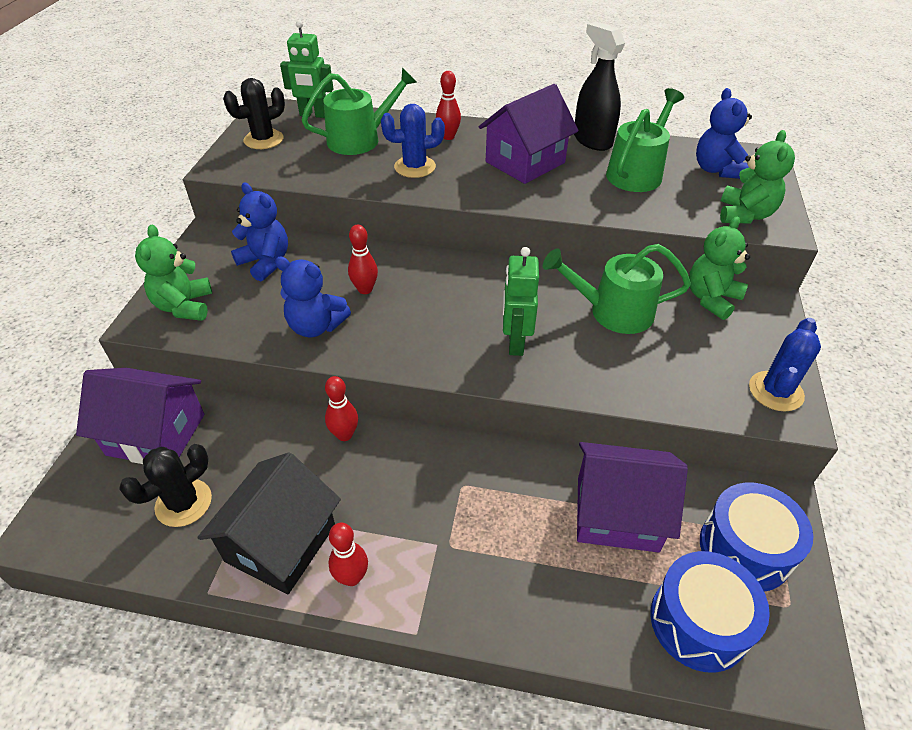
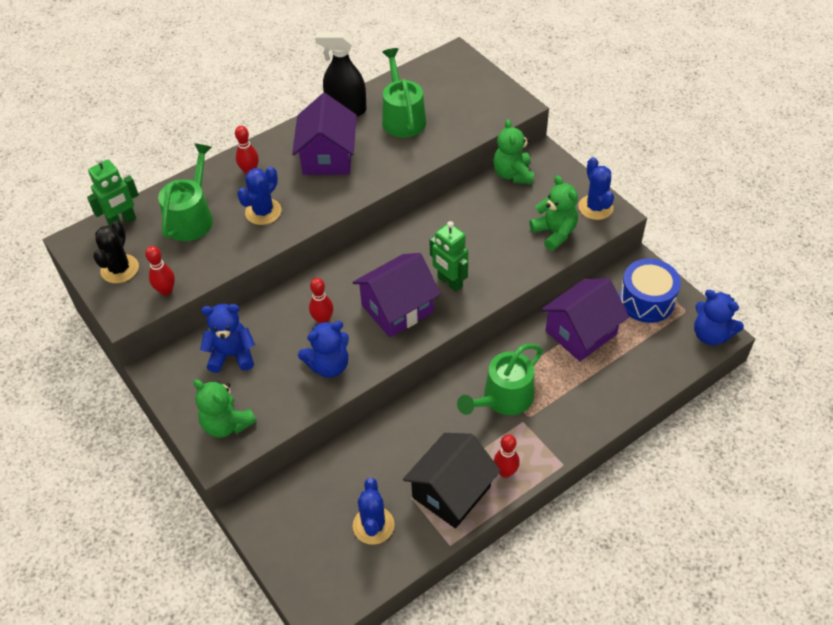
camera: 45 degrees left, 5 degrees up
(156, 434) = (299, 513): purple house -> purple house (397, 308)
(184, 503) = (373, 525): black cactus -> blue cactus
(281, 543) = (451, 492): black house -> black house turned 60 degrees clockwise
(344, 434) = (405, 415): red bowling pin -> red bowling pin (166, 291)
(613, 312) = (475, 222): green watering can -> green watering can (503, 398)
(699, 622) = (661, 350): blue drum -> none
(716, 170) = (442, 84): blue teddy bear -> blue teddy bear (711, 335)
(744, 215) = (492, 108): green teddy bear -> green teddy bear (554, 233)

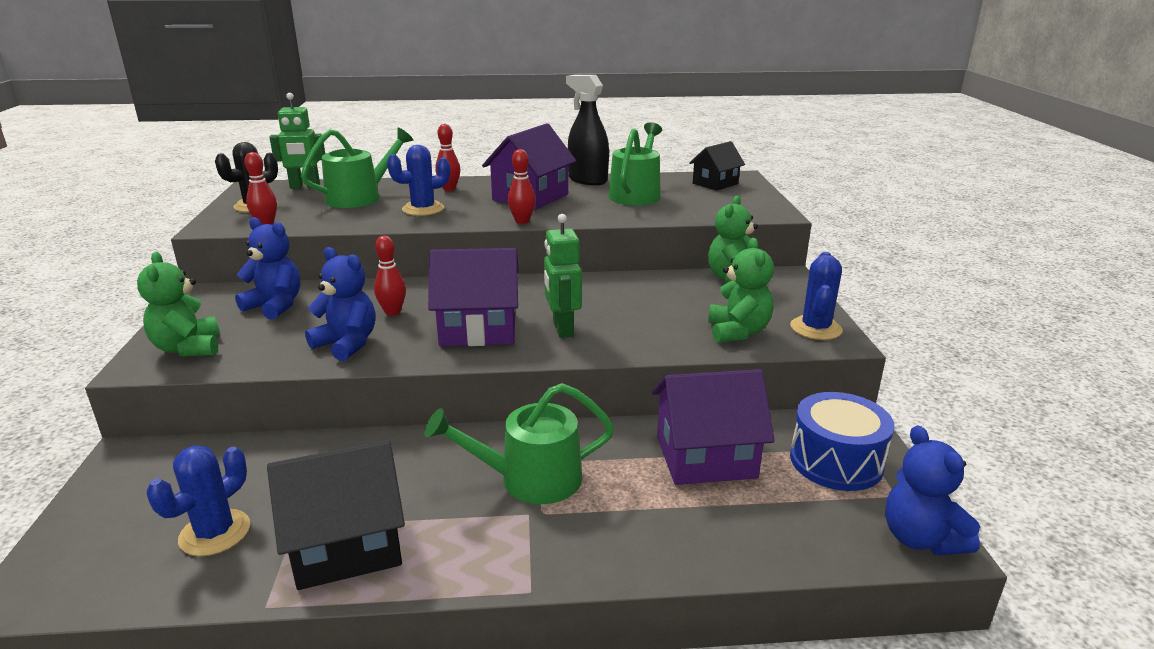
camera: 30 degrees right, 25 degrees down
(328, 365) = (347, 344): blue teddy bear -> blue teddy bear turned 150 degrees counterclockwise
(446, 75) = (715, 184): none -> black house
(505, 472) = (440, 559): red bowling pin -> red bowling pin (522, 221)

